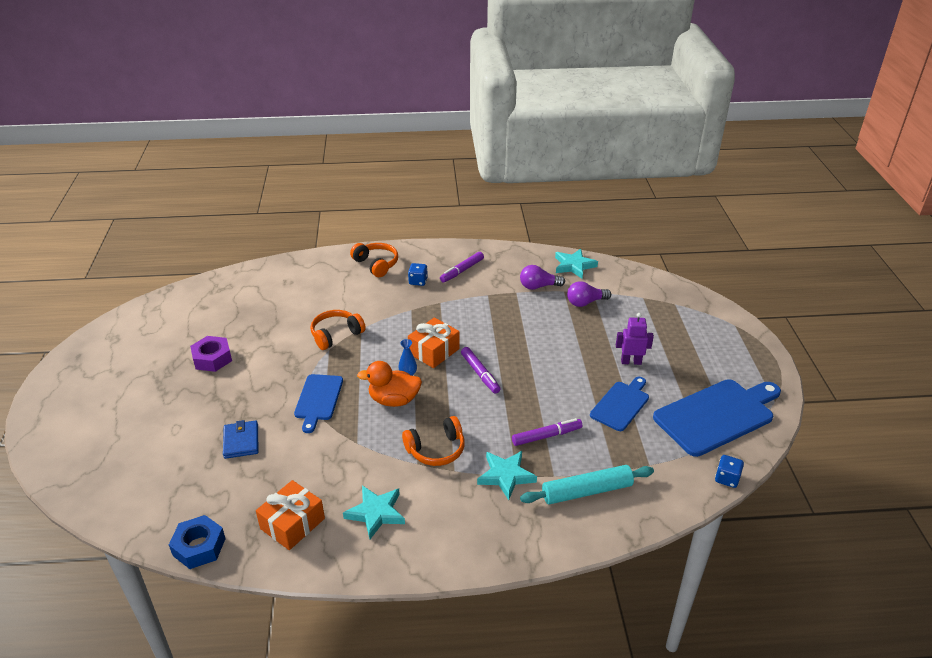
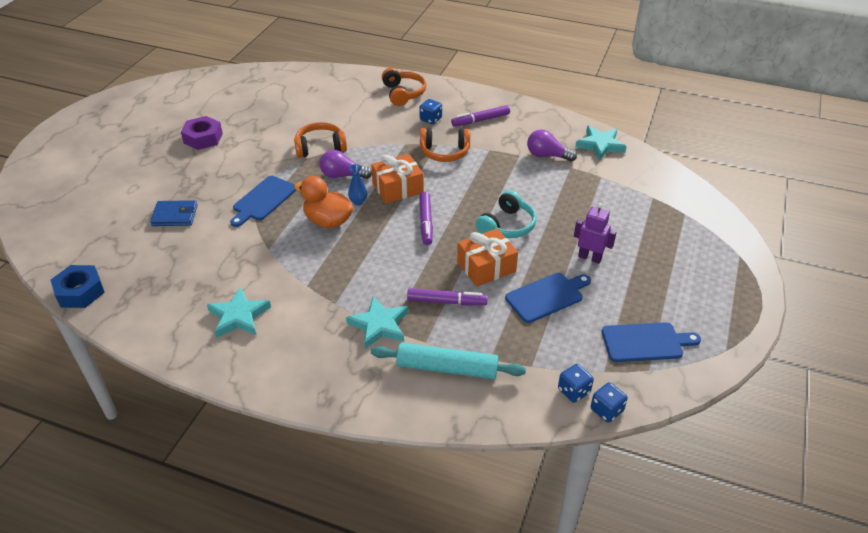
camera: 25 degrees right, 5 degrees up
(241, 441) = (175, 215): blue wallet -> blue wallet turned 75 degrees clockwise
(292, 523) = (164, 300): orange gift -> orange gift (486, 267)
(436, 449) = (333, 279): orange headphones -> orange headphones (444, 152)
(548, 356) = (507, 225): none -> turquoise headphones
(585, 302) = (585, 185): purple light bulb -> purple light bulb (342, 175)
(693, 473) = (573, 391): none -> blue dice
(717, 415) = (645, 342): blue cutting board -> blue cutting board, size x0.58

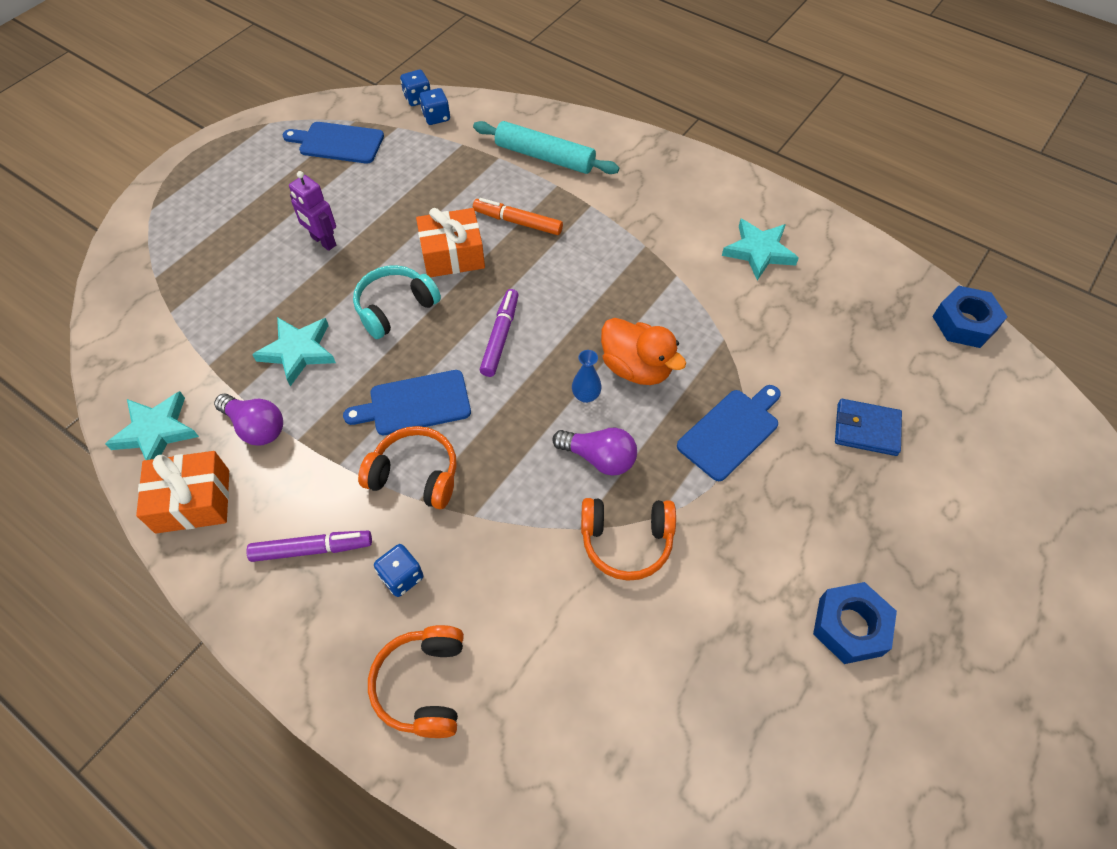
camera: 165 degrees left, 15 degrees up
(203, 138) = (850, 626): purple nut -> blue nut
(379, 325) = (601, 211): turquoise star -> turquoise star (298, 351)
(397, 188) = (519, 410): orange gift -> orange gift (193, 501)
(446, 301) = (518, 222): purple marker -> orange marker
(546, 296) = (404, 206): blue cutting board -> blue cutting board (415, 404)

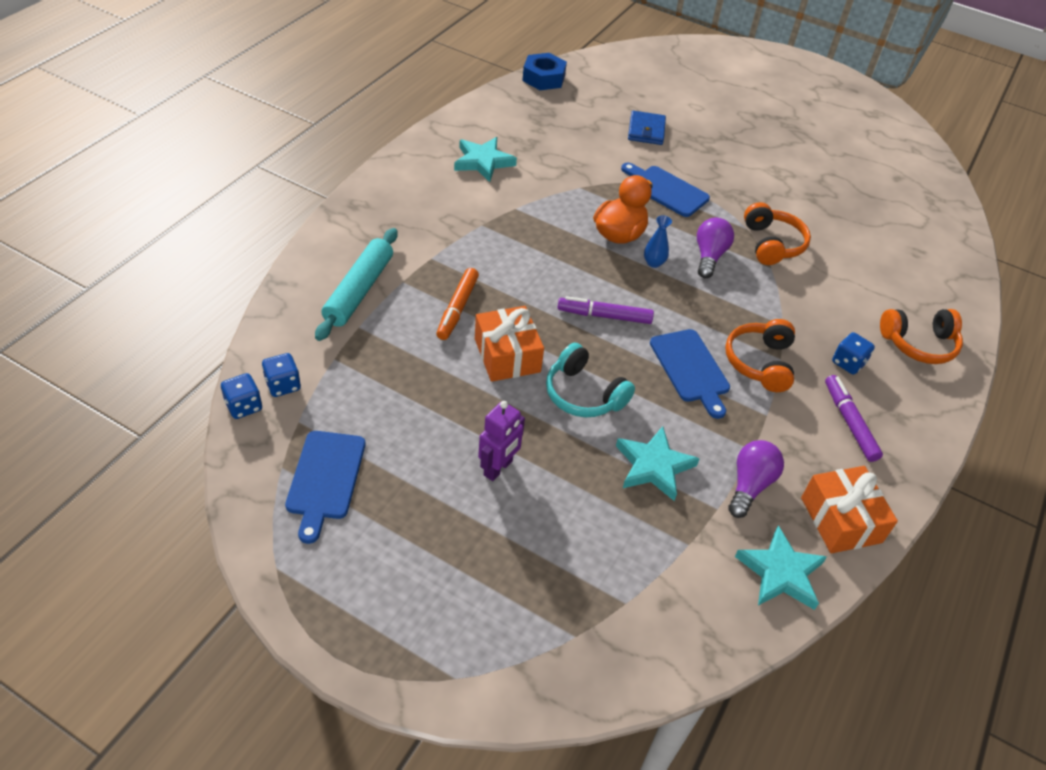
camera: 100 degrees left, 10 degrees down
(850, 626) = (791, 154): blue nut -> none

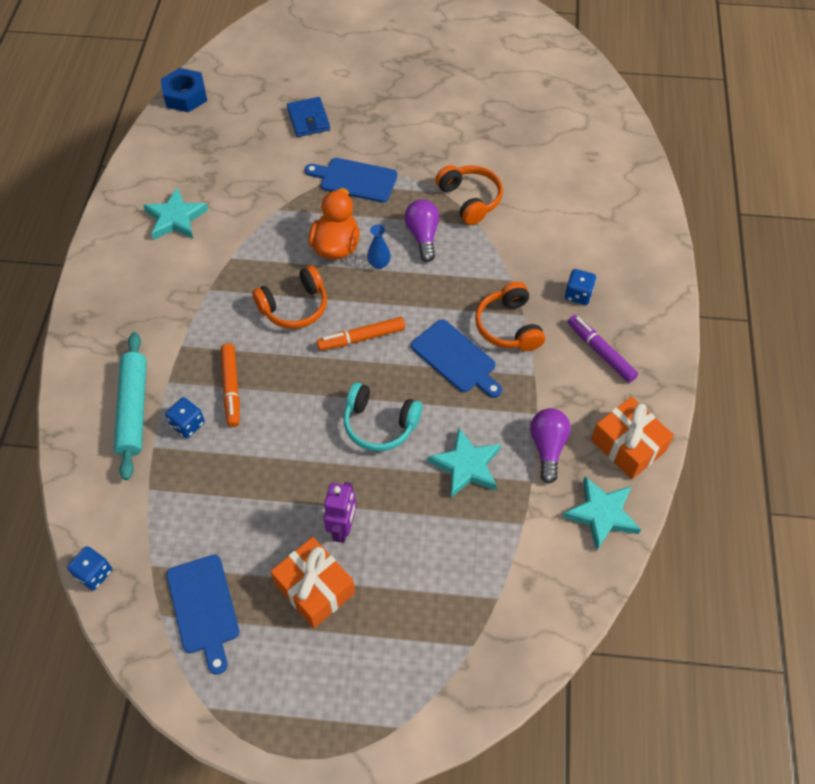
camera: 20 degrees left, 10 degrees up
(283, 385) = (117, 536): blue dice -> blue dice (187, 424)
(507, 355) = (297, 416): orange gift -> orange gift (314, 588)
(604, 316) = (362, 338): purple marker -> orange marker
(919, 344) = (626, 250): orange headphones -> orange headphones (294, 307)

